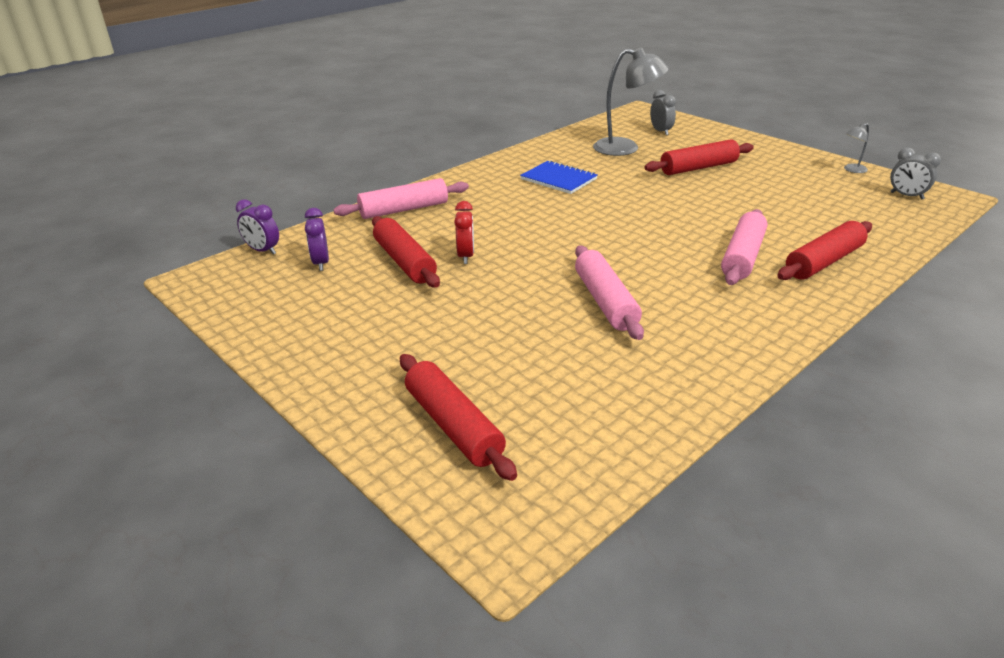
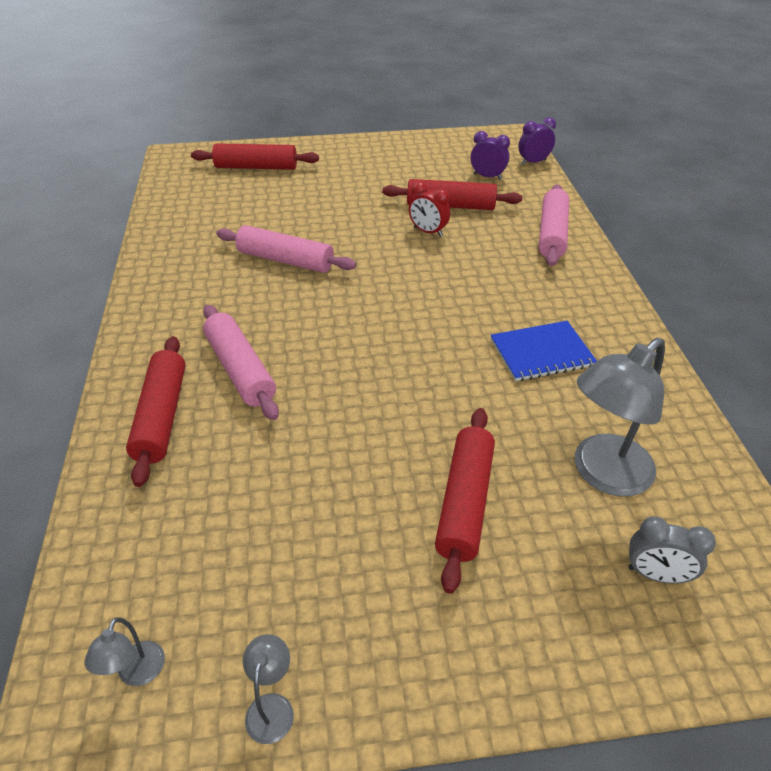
camera: 125 degrees right, 10 degrees up
(906, 196) = (137, 674): grey clock -> grey lamp

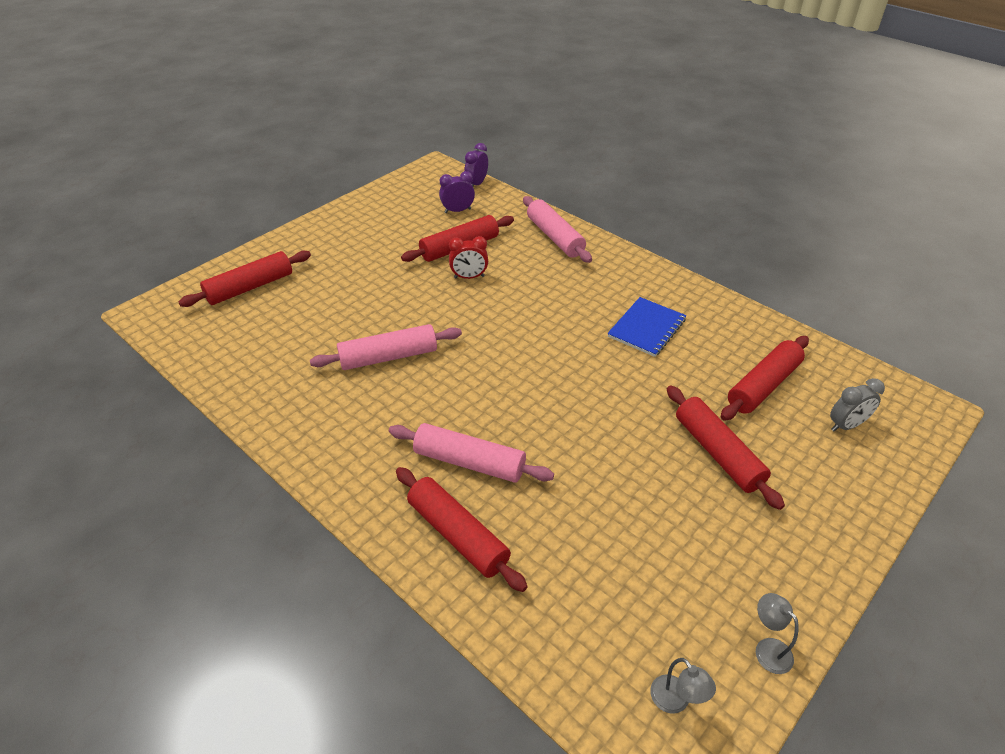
camera: 40 degrees left, 0 degrees up
(603, 474) = (763, 386): grey lamp -> red rolling pin

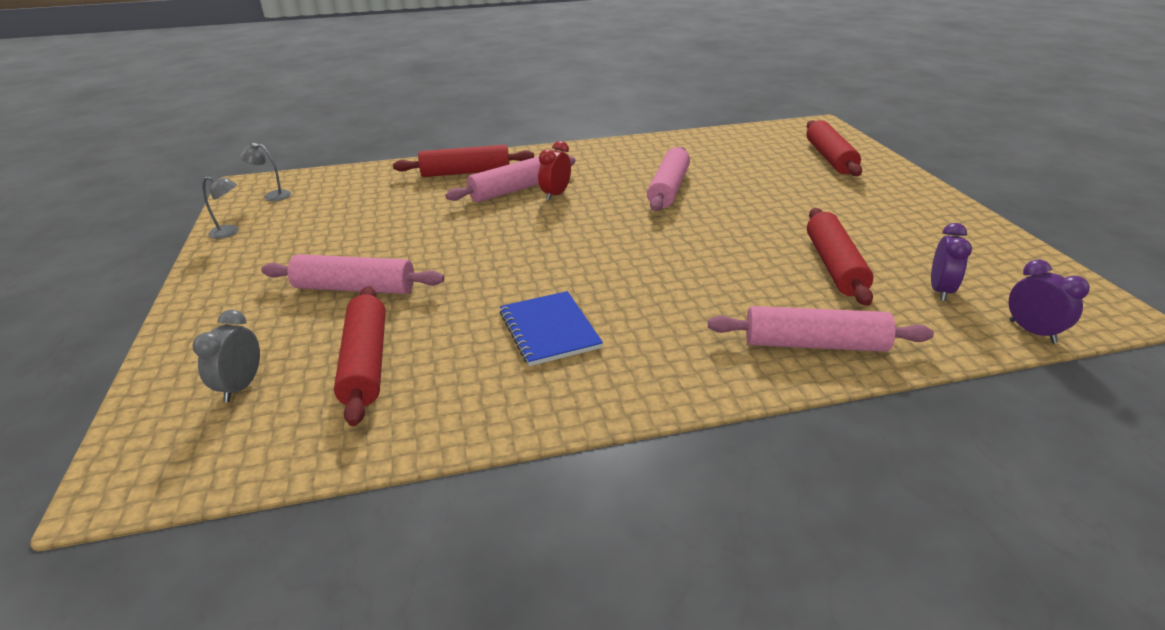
camera: 125 degrees right, 10 degrees down
(469, 277) = (762, 254): red clock -> red clock (555, 195)
(717, 453) = (355, 288): red rolling pin -> pink rolling pin

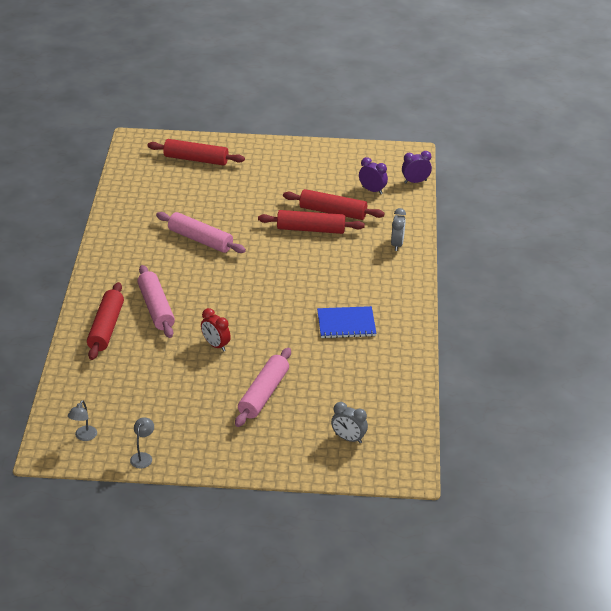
camera: 75 degrees left, 5 degrees up
(365, 363) = (346, 392): red rolling pin -> red rolling pin (311, 229)
(555, 195) = (177, 290): red clock -> red clock (215, 345)
(814, 344) = (397, 244): pink rolling pin -> grey clock

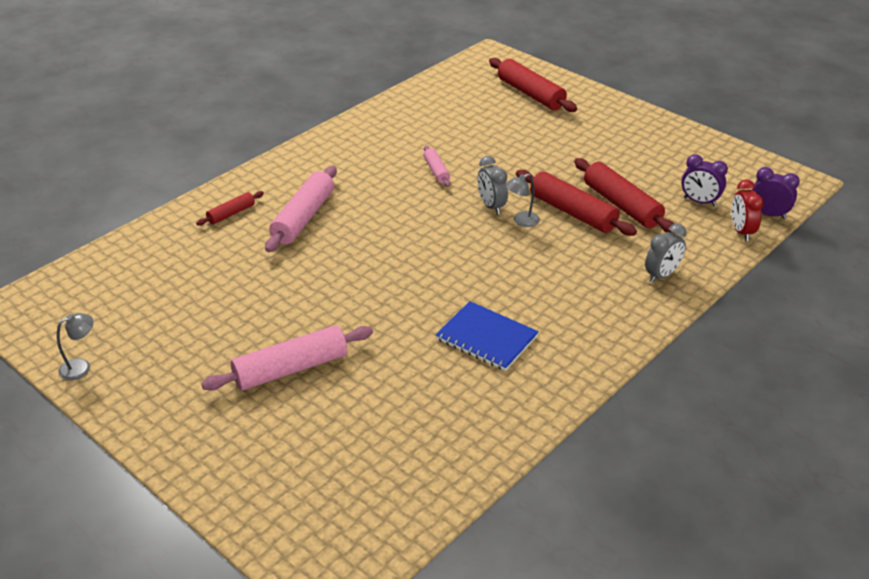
camera: 40 degrees right, 0 degrees up
(84, 437) = (61, 312): grey lamp -> grey lamp (521, 221)
(106, 328) = (231, 213): red rolling pin -> red rolling pin, size x0.53
(200, 240) = (436, 171): pink rolling pin -> pink rolling pin, size x0.53
(215, 345) = (311, 286): red clock -> red clock (741, 231)
(348, 438) = (316, 483): grey clock -> grey clock (491, 206)
(372, 190) = (699, 202): purple clock -> purple clock turned 135 degrees clockwise

